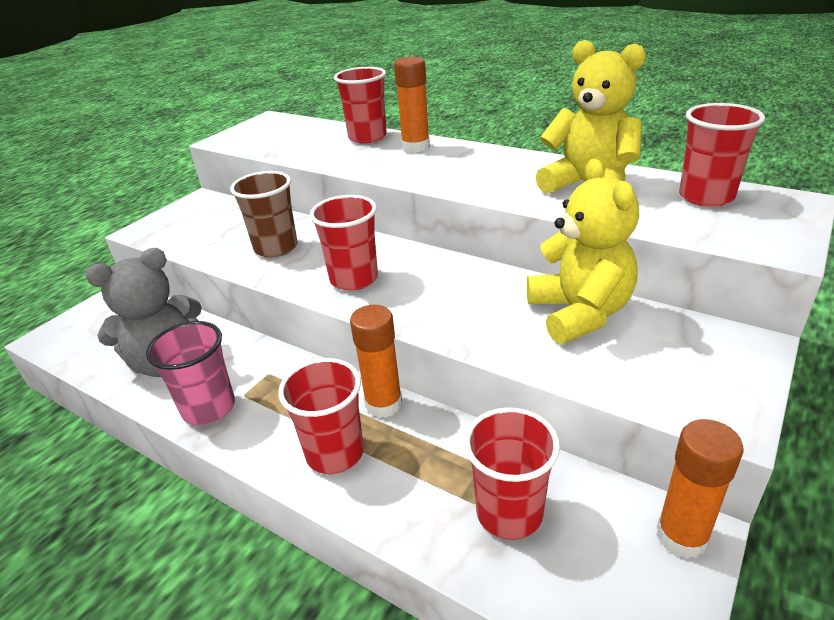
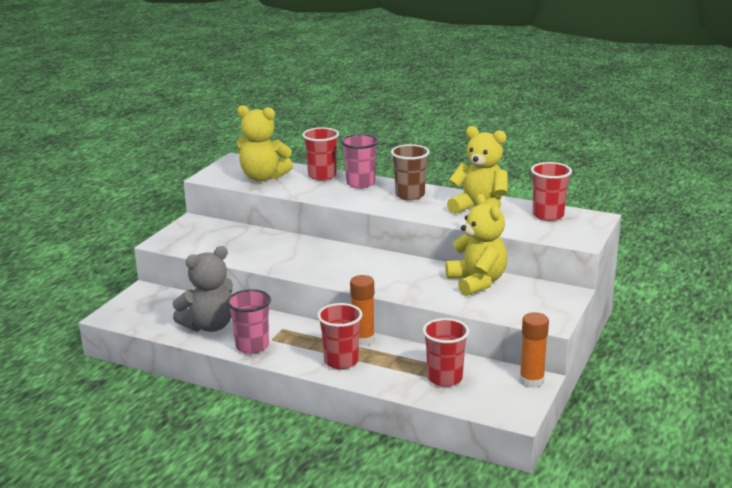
camera: 10 degrees left, 10 degrees down
(276, 248) = (271, 252): brown cup -> brown cup (410, 195)
(289, 140) = (263, 177): none -> yellow teddy bear
(354, 279) = (334, 268): red cup -> none
(416, 147) = (360, 183): orange glue stick -> pink cup

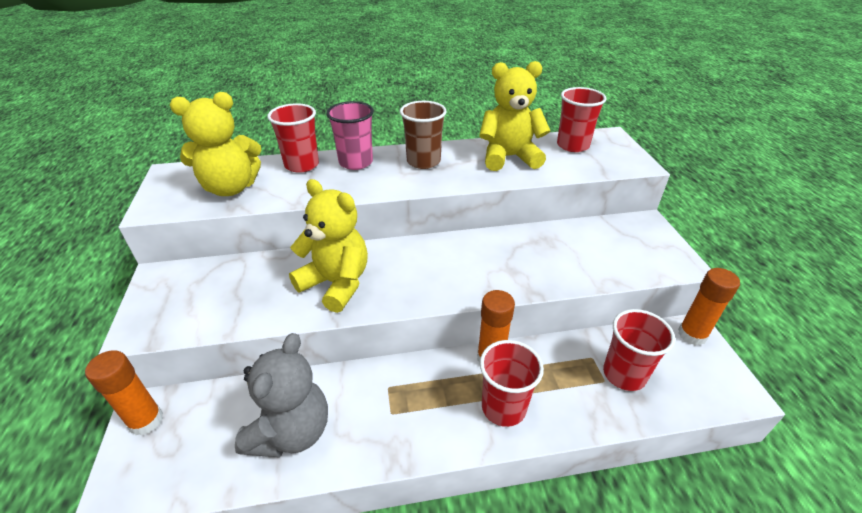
camera: 35 degrees left, 15 degrees up
(141, 295) = (146, 421): none -> orange glue stick
(252, 346) = (379, 440): pink cup -> none
(477, 282) = (562, 241): yellow teddy bear -> yellow teddy bear (336, 283)

